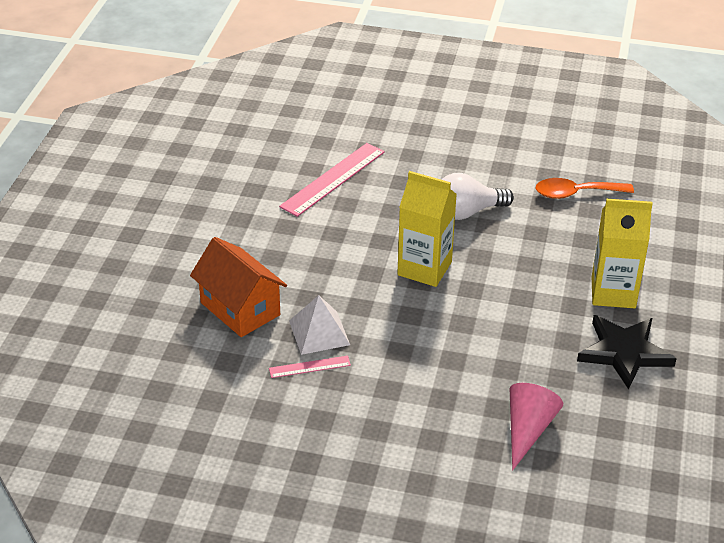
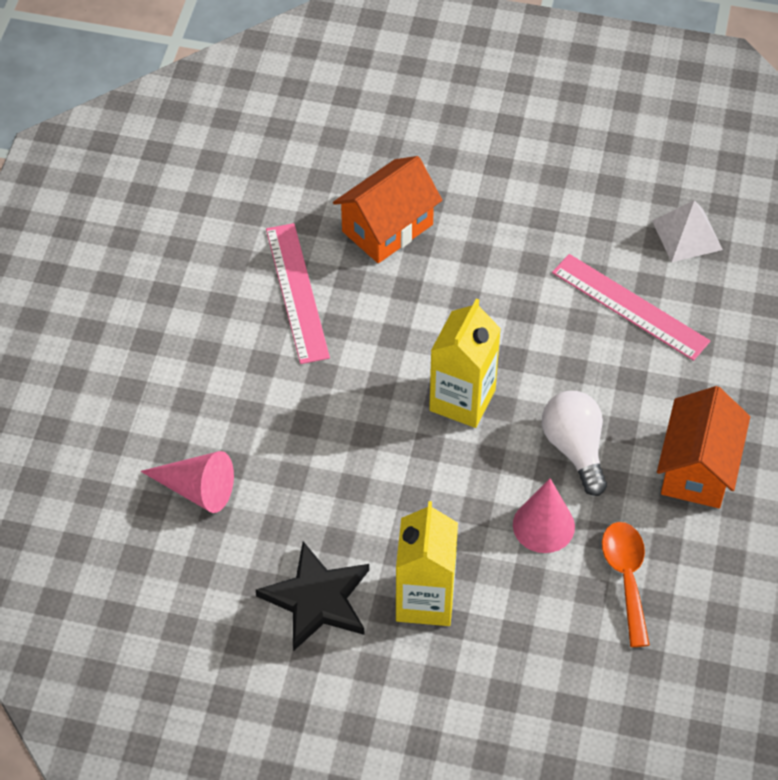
camera: 90 degrees right, 15 degrees up
(309, 367) = (296, 292): pink ruler -> pink ruler, size x1.96
(319, 332) = (350, 299): white pyramid -> white pyramid (687, 235)
(479, 156) = (697, 468): none -> orange house
(537, 230) = (543, 525): none -> pink cone

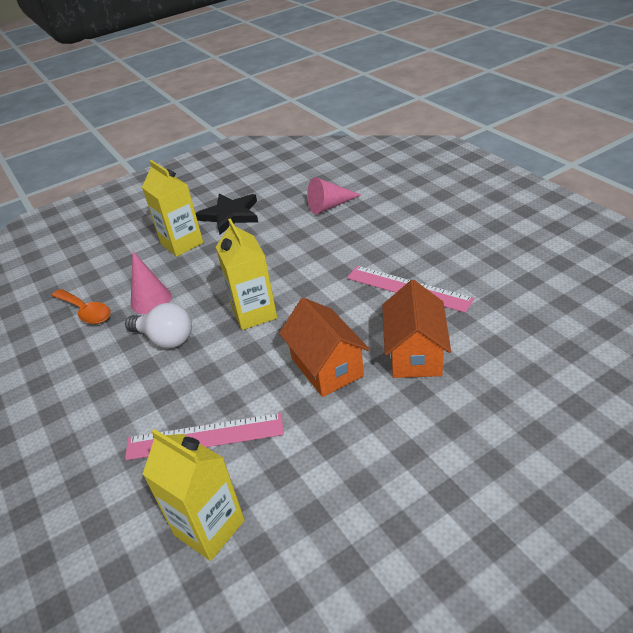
camera: 140 degrees right, 15 degrees down
(687, 235) = (209, 527): white pyramid -> yellow carton
(697, 468) = (79, 382): orange house -> orange house (327, 367)

